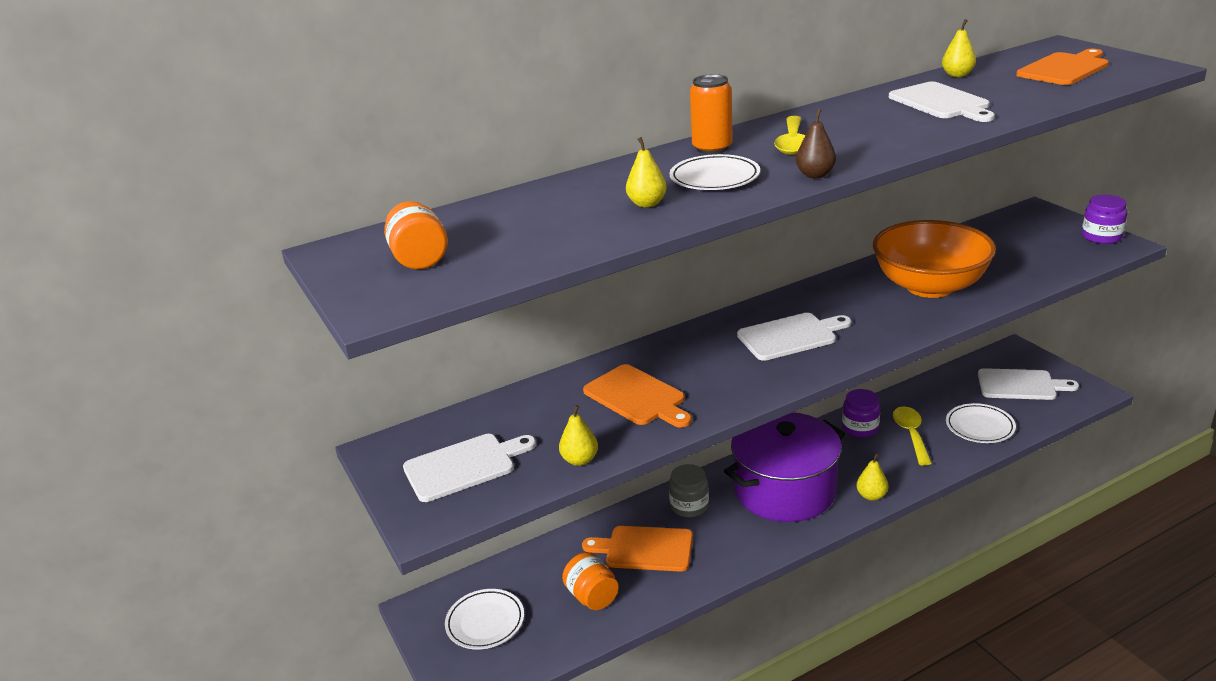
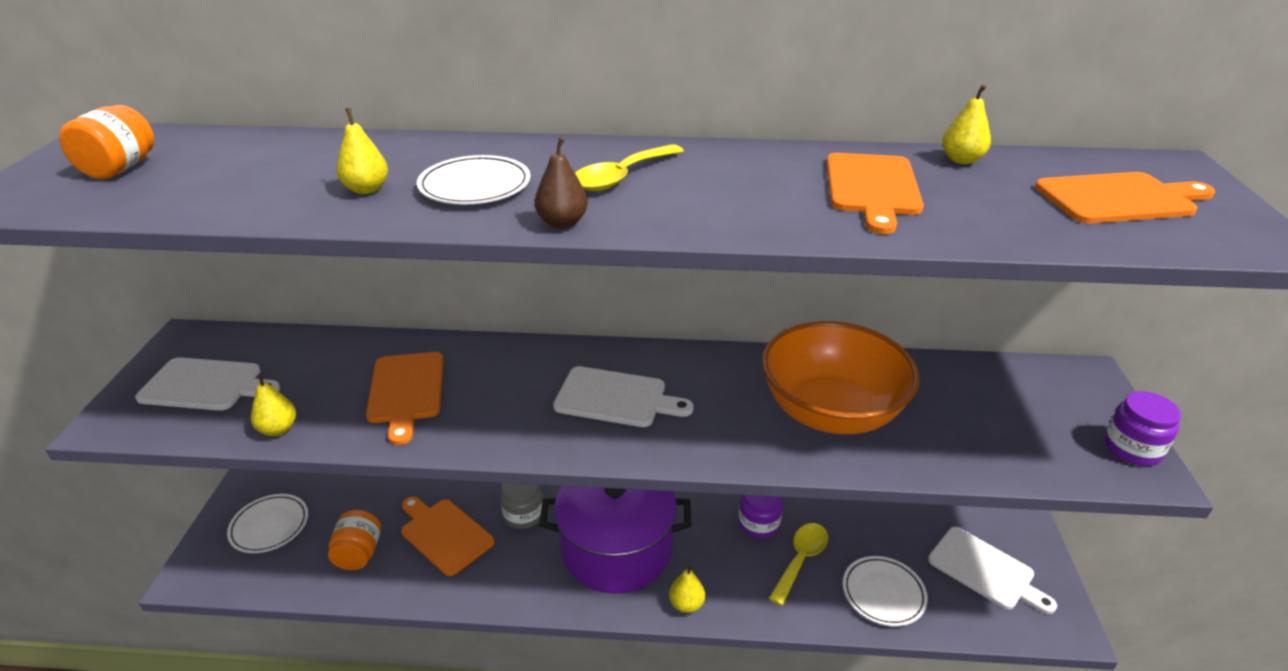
camera: 30 degrees right, 5 degrees up
(712, 148) = (544, 153): orange can -> none
(941, 103) = (872, 188): white cutting board -> orange cutting board

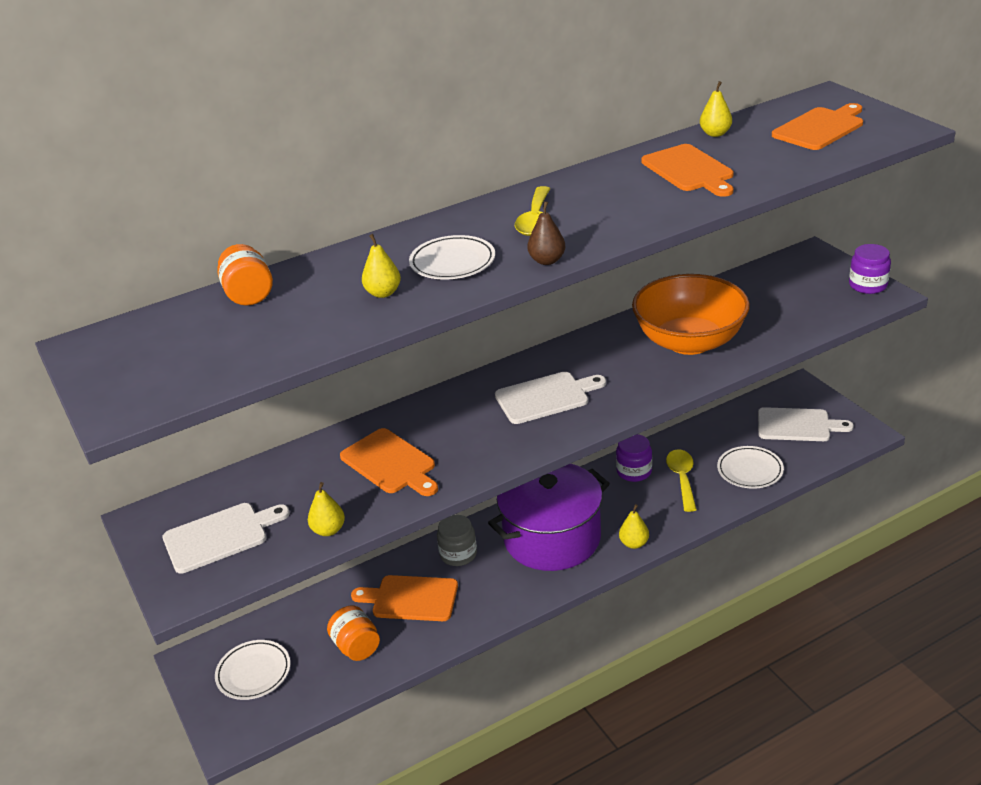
camera: 30 degrees left, 0 degrees up
(120, 168) = (162, 356): orange jar -> orange jar (249, 295)

